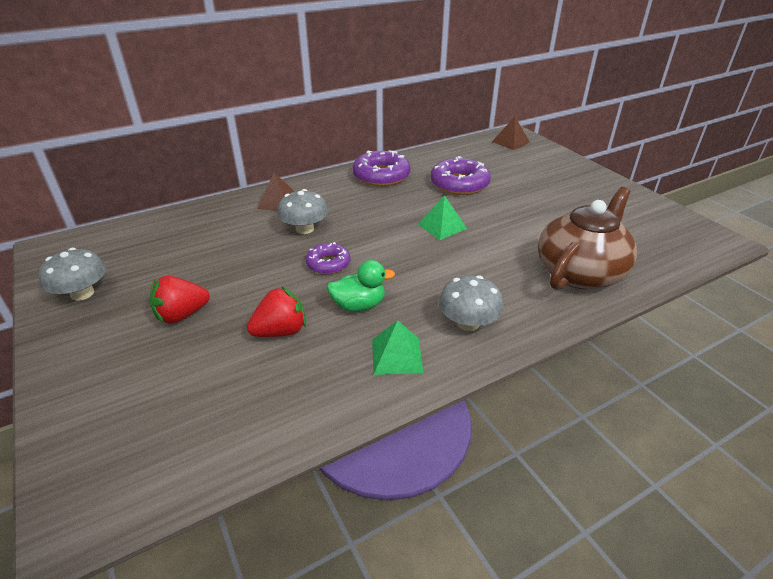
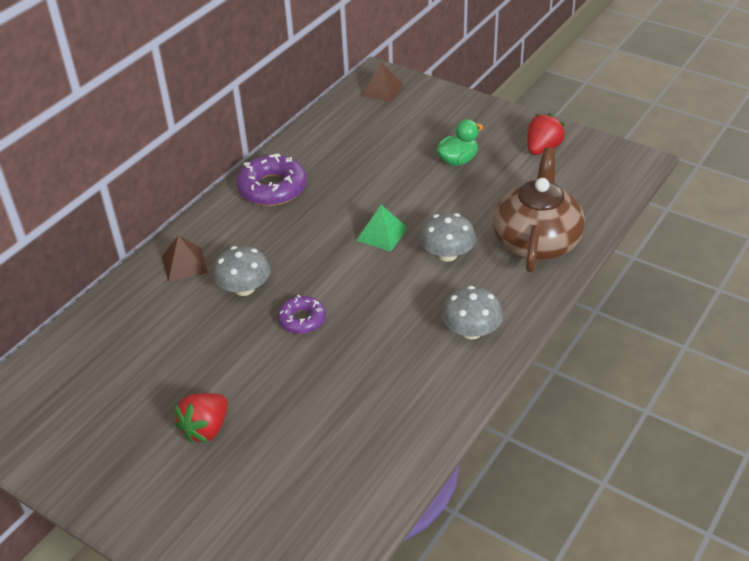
camera: 25 degrees left, 5 degrees up
(82, 293) = (77, 450): grey mushroom -> grey mushroom (447, 254)
(280, 331) = (315, 405): red strawberry -> red strawberry (542, 149)
(359, 305) = (365, 352): green duck -> green duck (458, 160)
(397, 355) = (432, 385): green pyramid -> none
(459, 184) = (364, 171): purple donut -> none

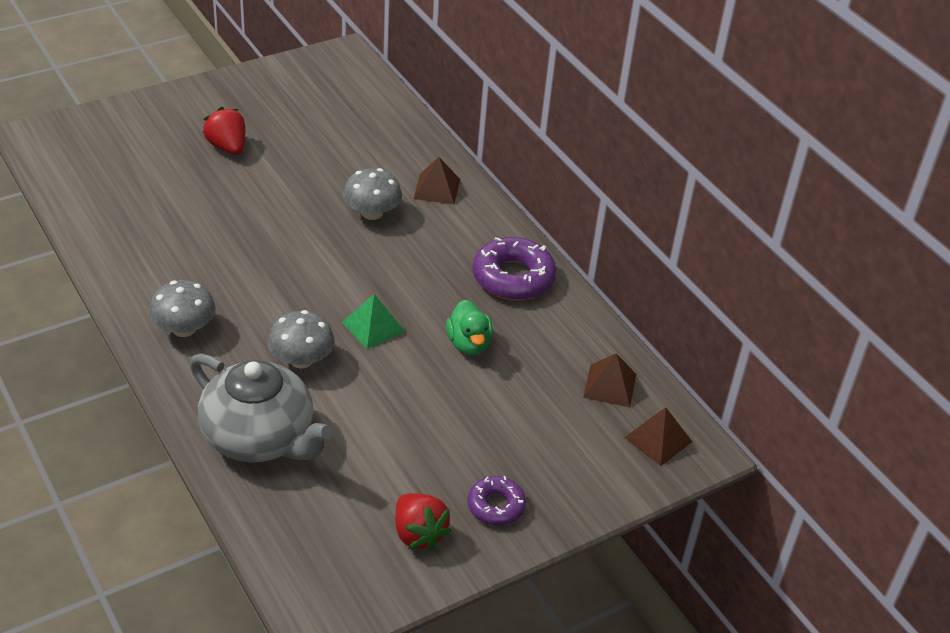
camera: 110 degrees right, 0 degrees up
(302, 319) = (299, 232): purple donut -> purple donut (496, 506)
(350, 118) = (609, 385): none -> brown pyramid
(458, 160) = (454, 442): green duck -> green duck (469, 344)
(536, 241) = (260, 437): brown teapot -> grey teapot

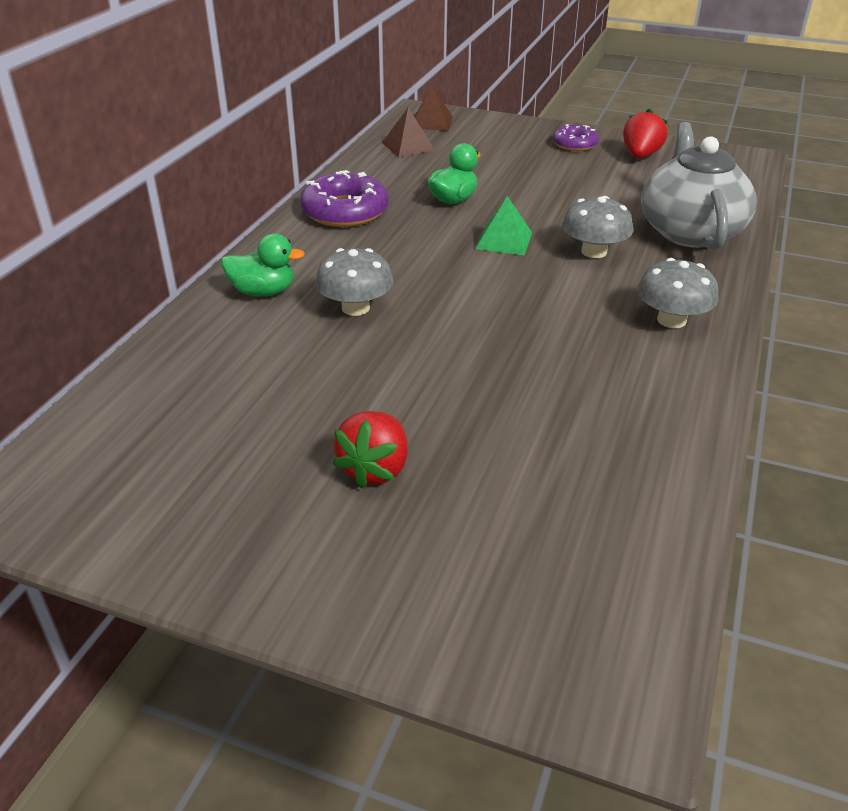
camera: 125 degrees left, 5 degrees down
(437, 189) = (263, 292): brown pyramid -> green duck

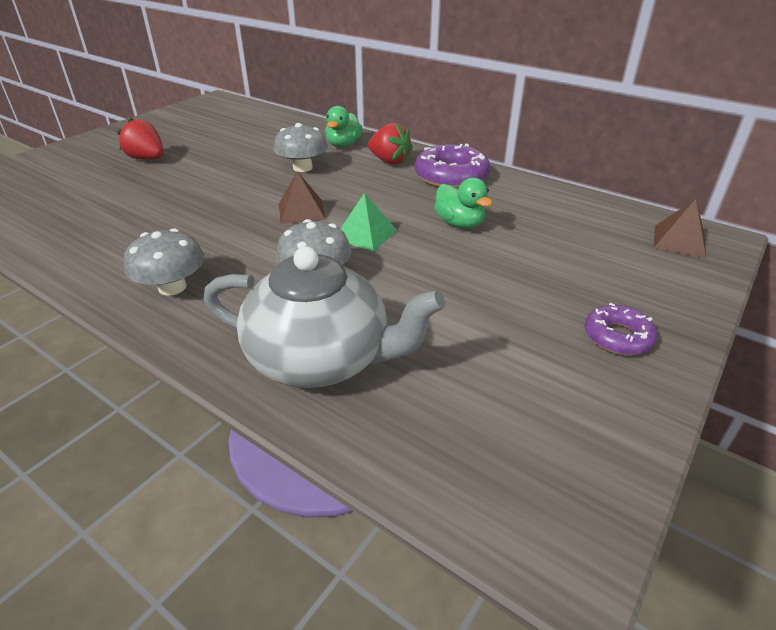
camera: 105 degrees right, 0 degrees up
(408, 146) = (599, 218): brown pyramid -> brown pyramid (301, 211)
(640, 155) = (574, 393): red strawberry -> red strawberry (389, 161)

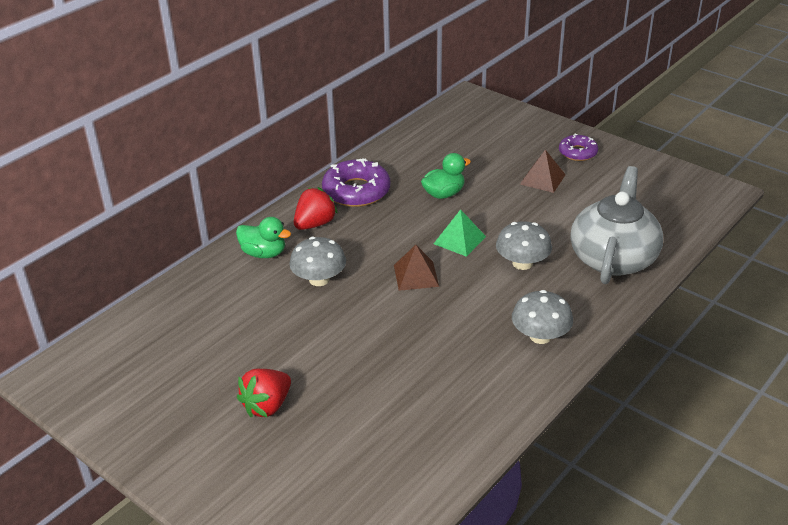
camera: 85 degrees left, 0 degrees up
(679, 241) = (472, 110): brown pyramid -> brown pyramid (542, 179)

